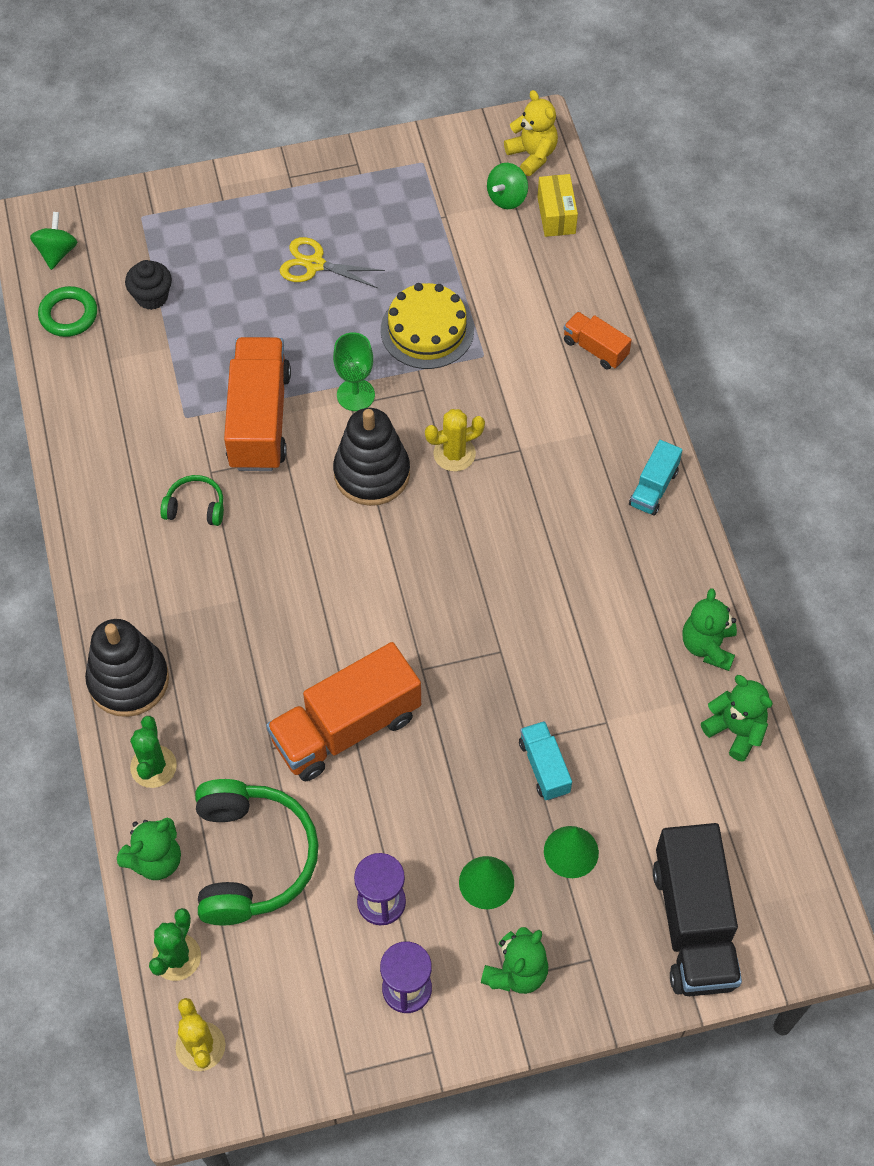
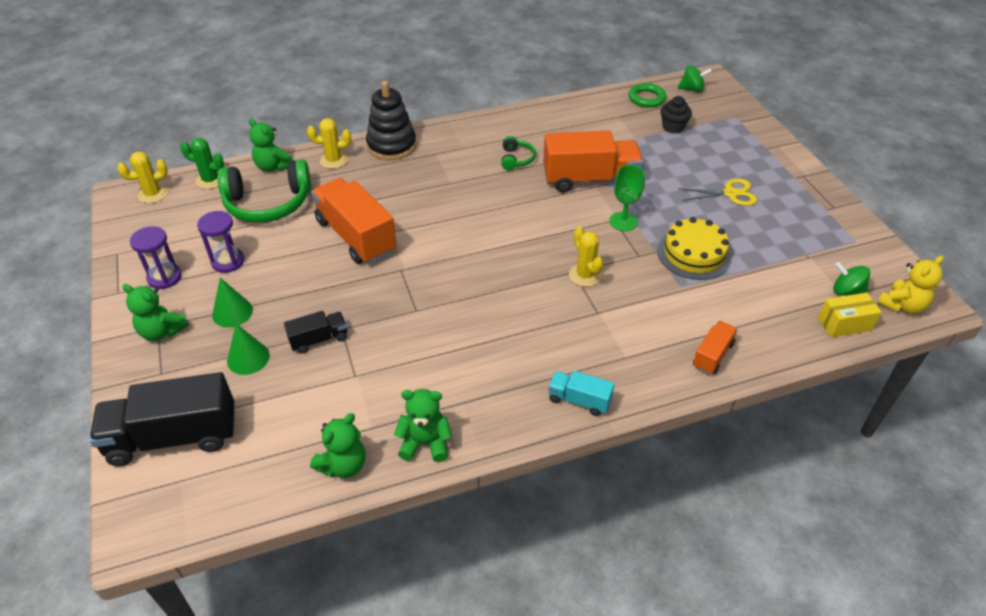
camera: 85 degrees right, 15 degrees down
(153, 766) = (334, 160): green cactus -> yellow cactus
(315, 264) = (730, 194): yellow scissors -> yellow scissors turned 75 degrees clockwise
(372, 473) = (558, 234): black stacking toy -> none
(544, 767) = (319, 339): turquoise truck -> black truck

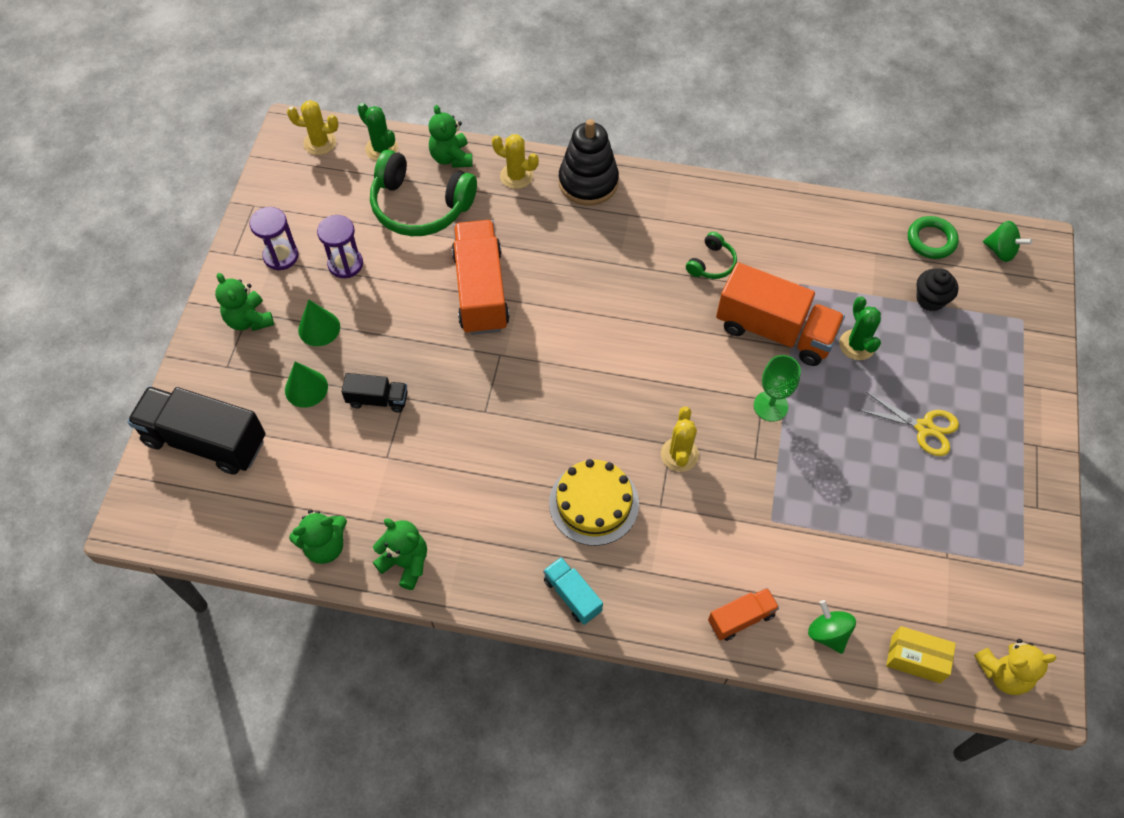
camera: 30 degrees right, 15 degrees up
(649, 167) = (857, 345): none -> green cactus
(694, 254) = (818, 487): yellow cake -> yellow cake (594, 503)
(846, 292) = (953, 622): green spinning top -> green spinning top (828, 633)

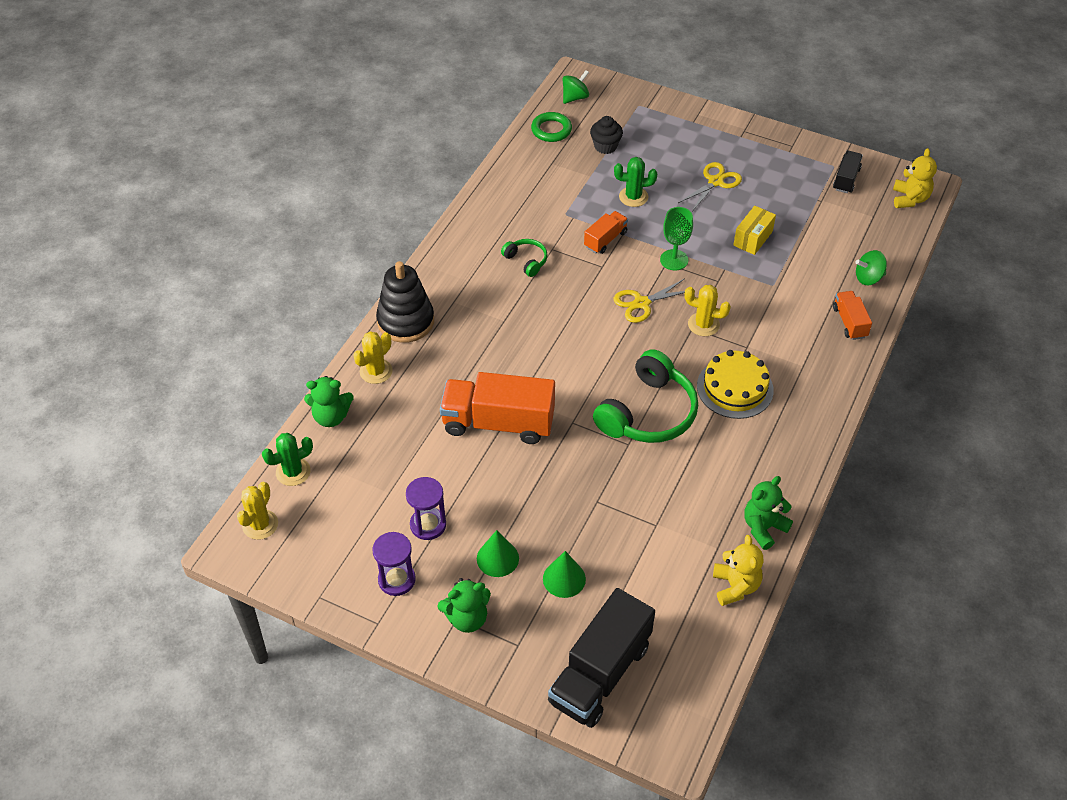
camera: 75 degrees left, 10 degrees down
(325, 546) = (735, 586): green teddy bear -> yellow teddy bear
(377, 399) = (593, 522): black truck -> black truck (846, 179)
(420, 206) = (381, 452): green headphones -> green headphones (648, 413)
(572, 595) = (813, 419): turquoise truck -> none
(689, 386) = (642, 303): none -> yellow scissors
(774, 331) = (605, 240): orange truck -> orange truck, size x0.50
(915, 659) = (894, 238): yellow box -> yellow box (753, 238)

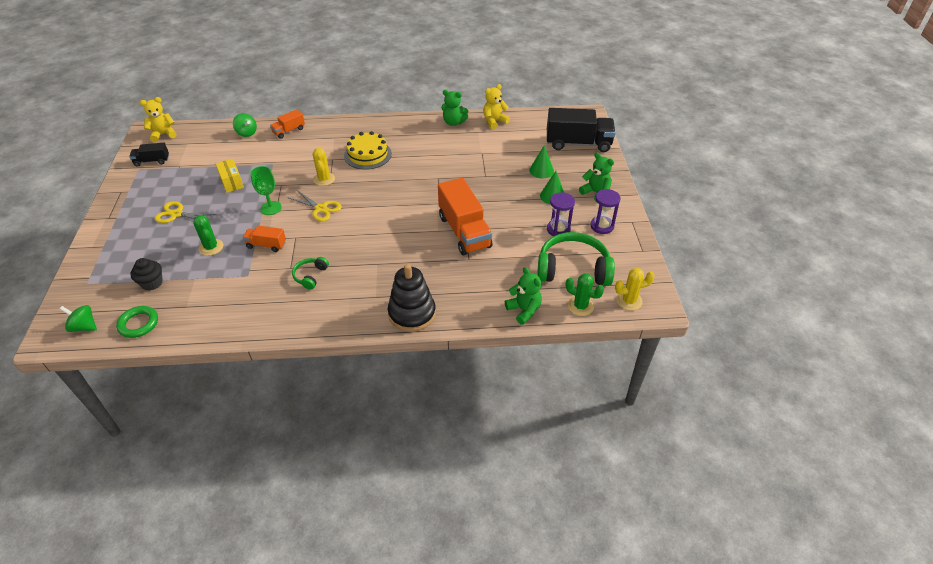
camera: 120 degrees left, 5 degrees down
(376, 371) = (468, 307): yellow cactus -> none
(648, 413) = (410, 178): green headphones -> green headphones (573, 269)
(753, 238) = (232, 182): yellow box -> yellow box turned 60 degrees clockwise

